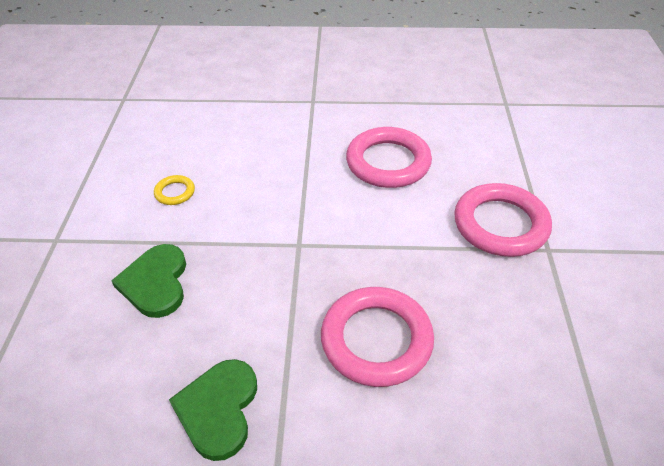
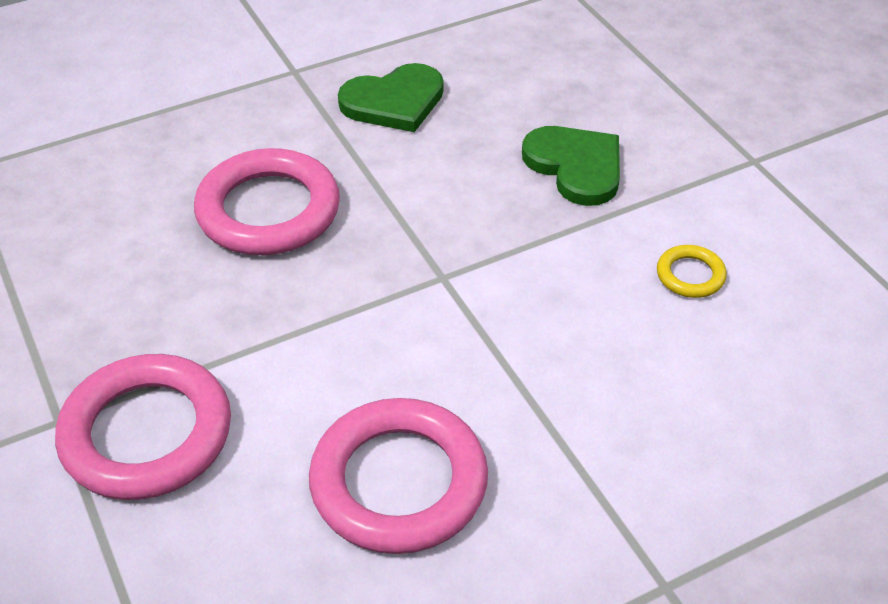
camera: 150 degrees right, 0 degrees up
(218, 409) = (394, 102): green heart -> green heart turned 90 degrees clockwise

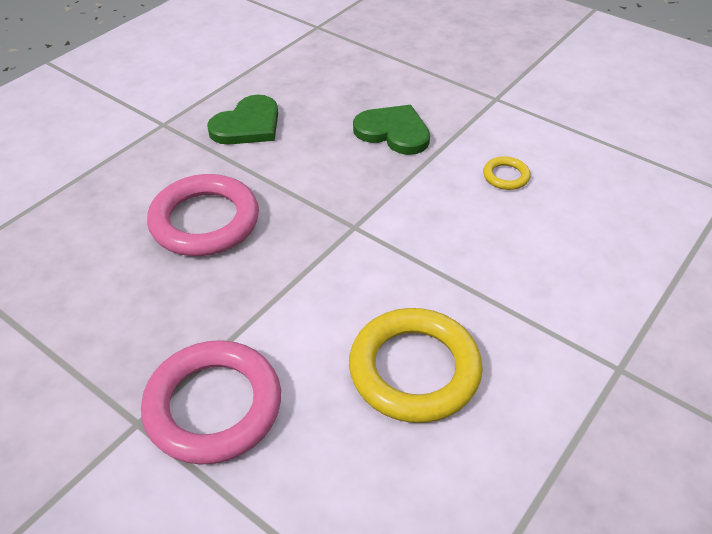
camera: 25 degrees left, 0 degrees up
(399, 482) = (414, 369): pink ring -> yellow ring

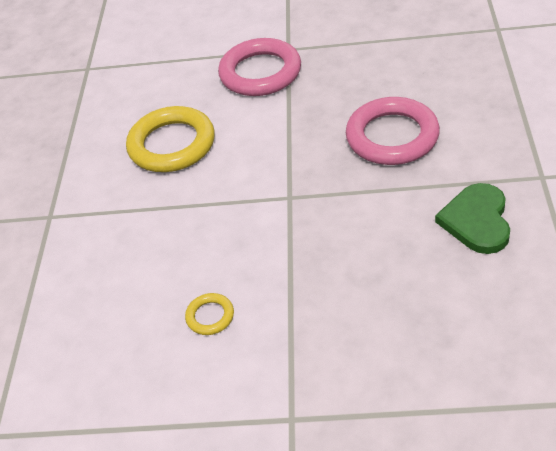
camera: 150 degrees right, 0 degrees up
(393, 132) = (348, 299): green heart -> none

